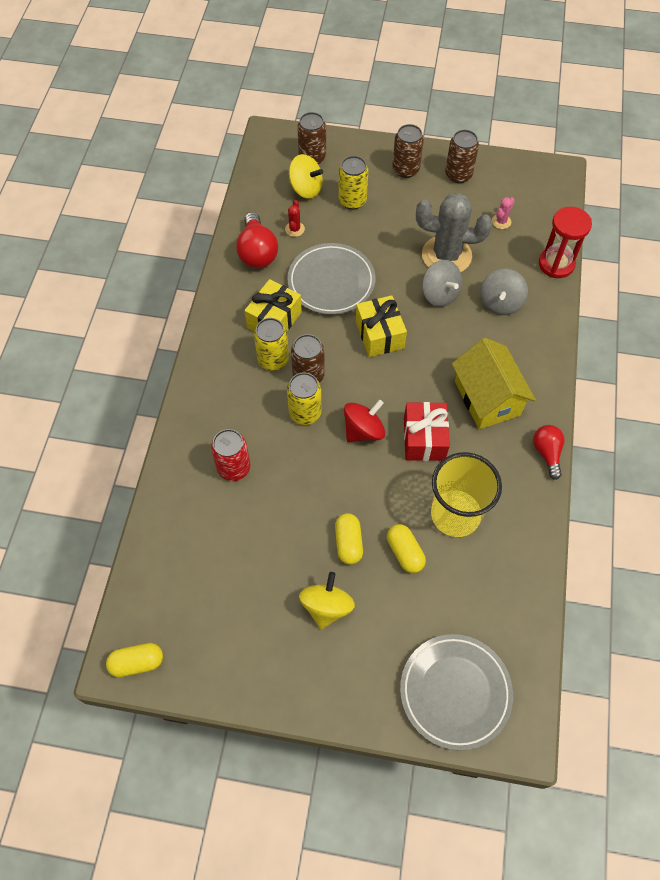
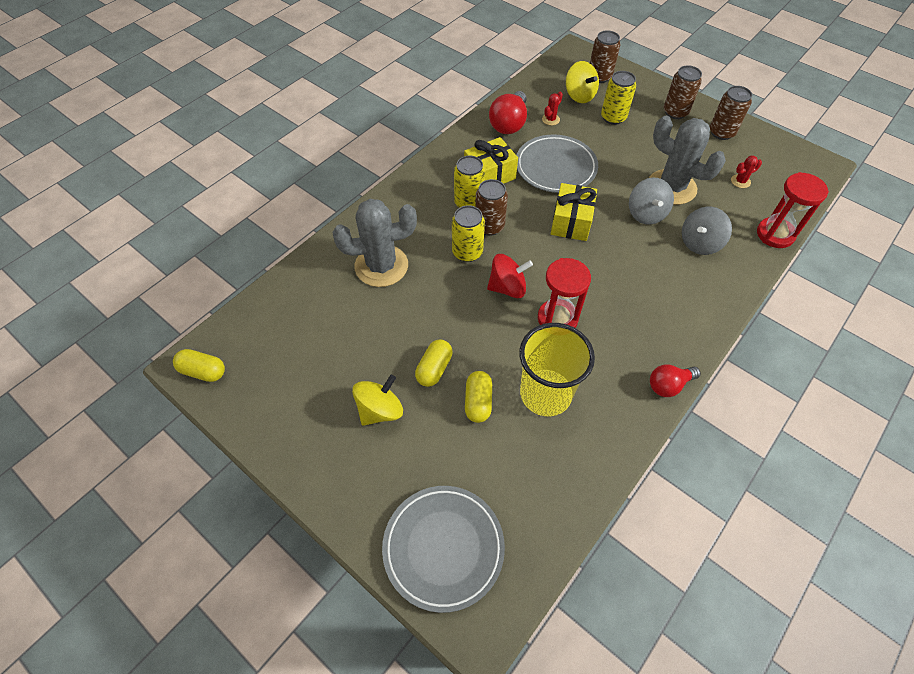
camera: 30 degrees right, 5 degrees down
(234, 468) = (381, 266): red can -> grey cactus
(424, 439) = (557, 319): red gift -> red hourglass
(487, 398) = (638, 313): yellow house -> none
(501, 221) = (740, 181): pink cactus -> red cactus
(547, 453) = (668, 385): red light bulb -> red light bulb turned 135 degrees counterclockwise

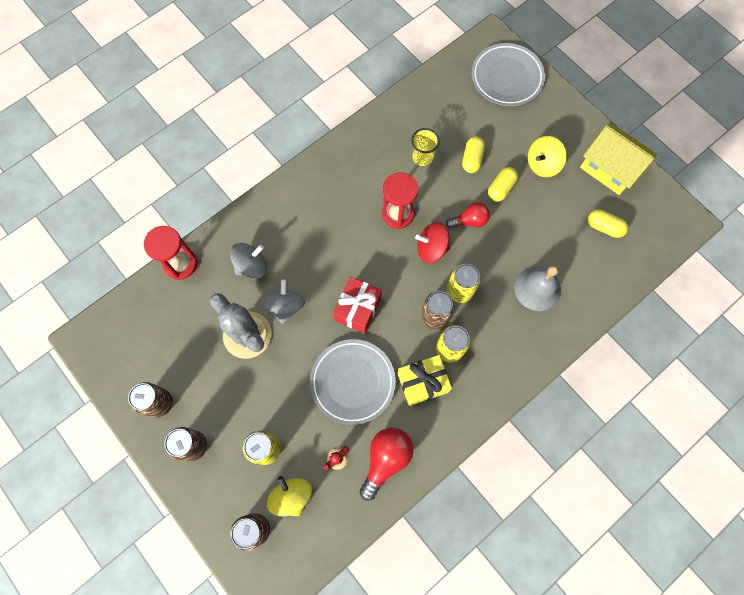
camera: 170 degrees left, 15 degrees up
(203, 371) = (676, 214): yellow capsule -> yellow capsule (604, 227)
(286, 419) = (609, 168): none -> yellow house
(381, 266) = (537, 288): grey cactus -> grey bell
(545, 394) = (422, 157): yellow cup -> yellow cup, size x0.55
(571, 222) = (358, 309): yellow gift -> red gift
(668, 385) = (332, 149): red light bulb -> red light bulb (469, 221)
(740, 181) = (177, 331): red cactus -> none

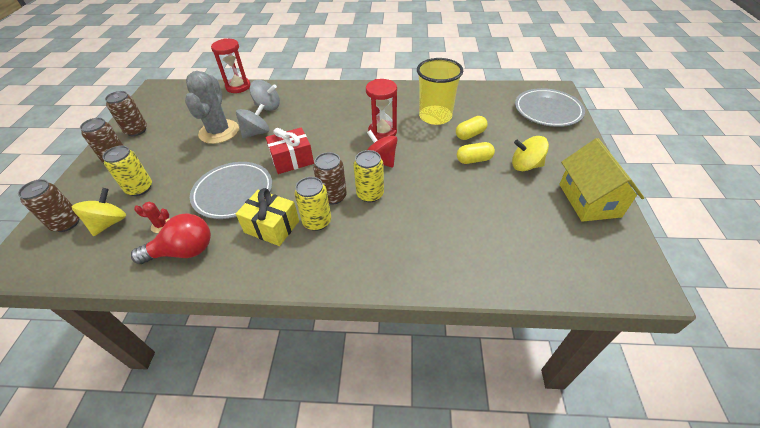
camera: 45 degrees right, 25 degrees down
(422, 157) = (435, 116): yellow cup -> yellow cup, size x1.81
(469, 221) = (427, 163): red light bulb -> none
(537, 288) = (432, 233): grey bell -> none
(604, 227) = (542, 233): yellow capsule -> none

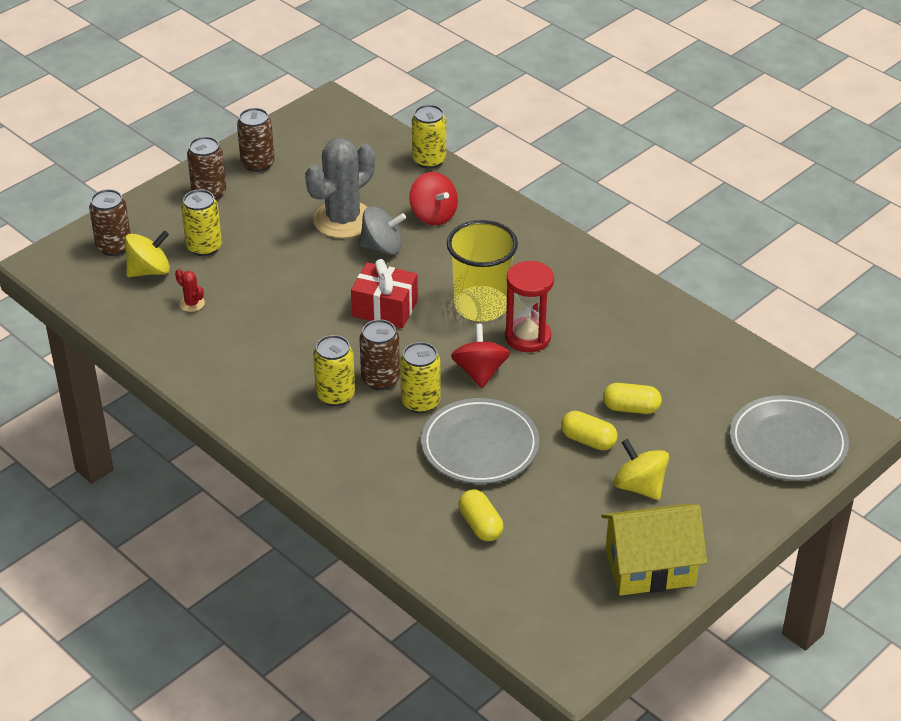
camera: 40 degrees right, 5 degrees down
(183, 251) = (190, 344): red light bulb -> none
(233, 193) = (287, 310): grey plate -> grey plate (480, 446)
(238, 87) = (429, 160): red hourglass -> yellow can
(268, 106) = (433, 215): grey spinning top -> red spinning top
(272, 226) = (288, 372): yellow gift -> none
(435, 116) = (622, 357): yellow cup -> yellow cup (481, 306)
(488, 239) = (480, 525): none -> yellow capsule
(589, 200) = (650, 567): yellow house -> yellow house turned 45 degrees clockwise

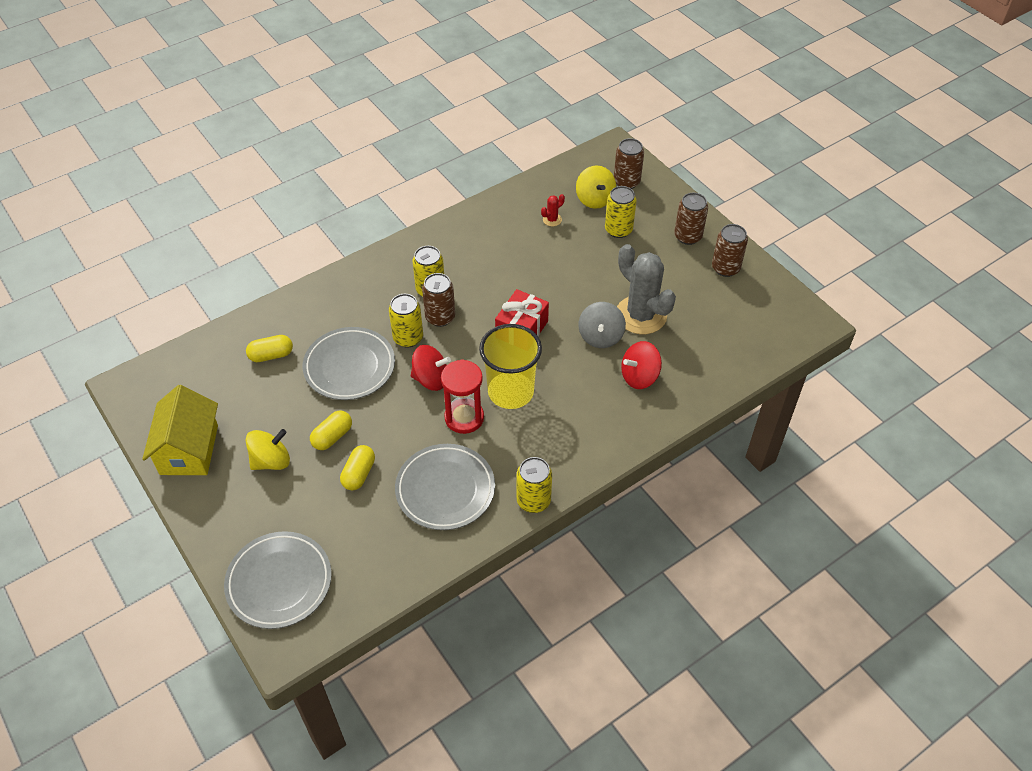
camera: 100 degrees right, 10 degrees up
(429, 160) = (721, 384): yellow can -> yellow can (533, 501)
(627, 338) = (445, 489): none -> grey plate

